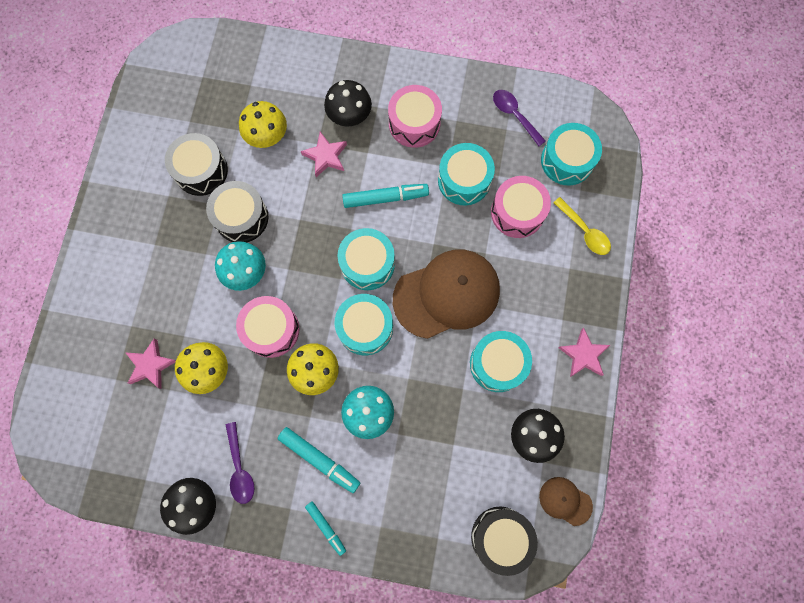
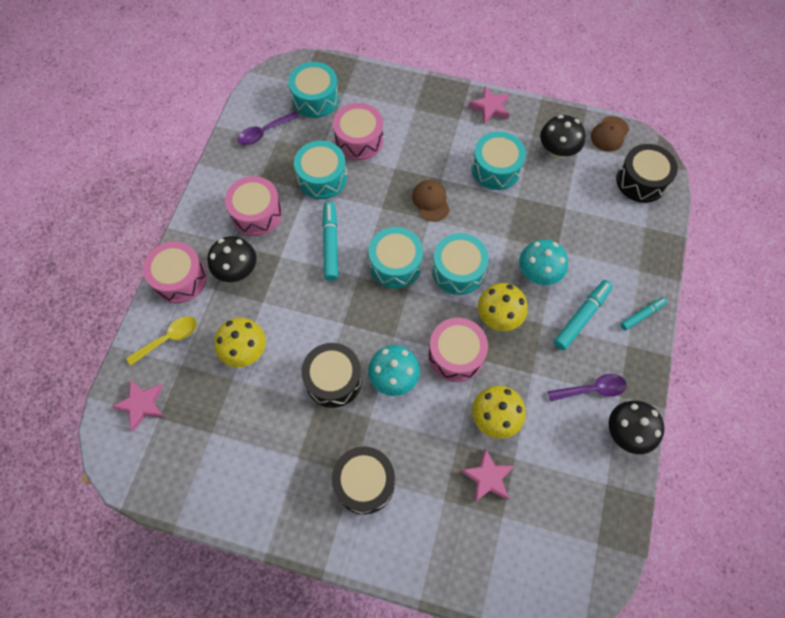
camera: 85 degrees left, 10 degrees down
(201, 171) = (274, 420): black drum -> black drum (364, 483)
(325, 156) = (278, 294): pink star -> pink star (141, 404)
(336, 67) = (180, 279): none -> pink drum
(447, 294) = (431, 201): brown cap -> brown cap, size x0.46
(584, 231) = (382, 94): yellow spoon -> yellow spoon (169, 339)

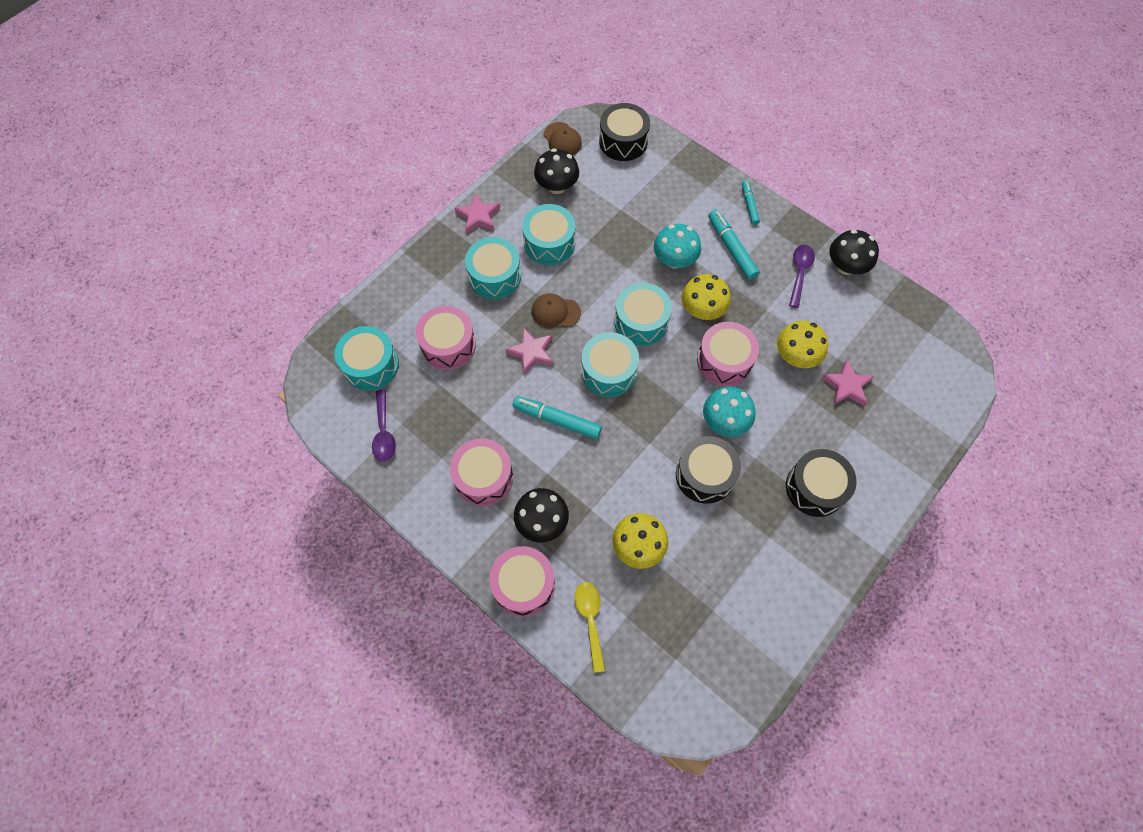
camera: 65 degrees left, 0 degrees up
(141, 404) = (654, 673): pink star -> pink star (531, 352)
(322, 178) = (474, 397): turquoise drum -> turquoise drum (495, 276)

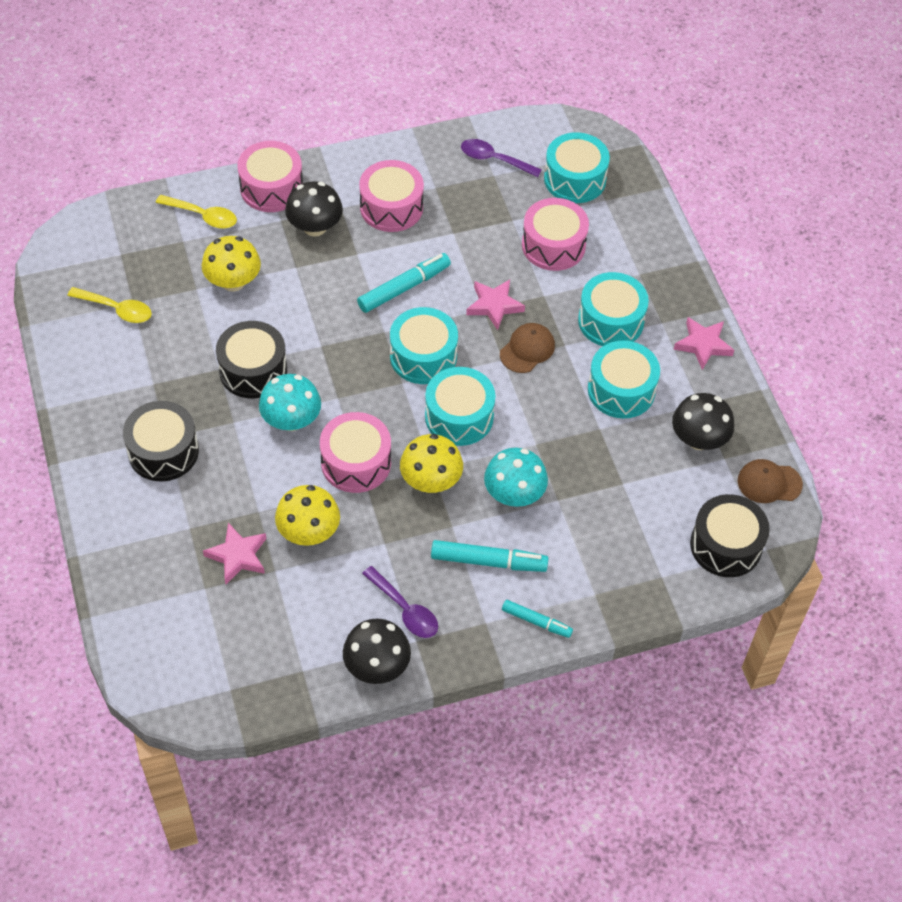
camera: 120 degrees right, 10 degrees down
(728, 618) = (117, 309): none -> yellow spoon

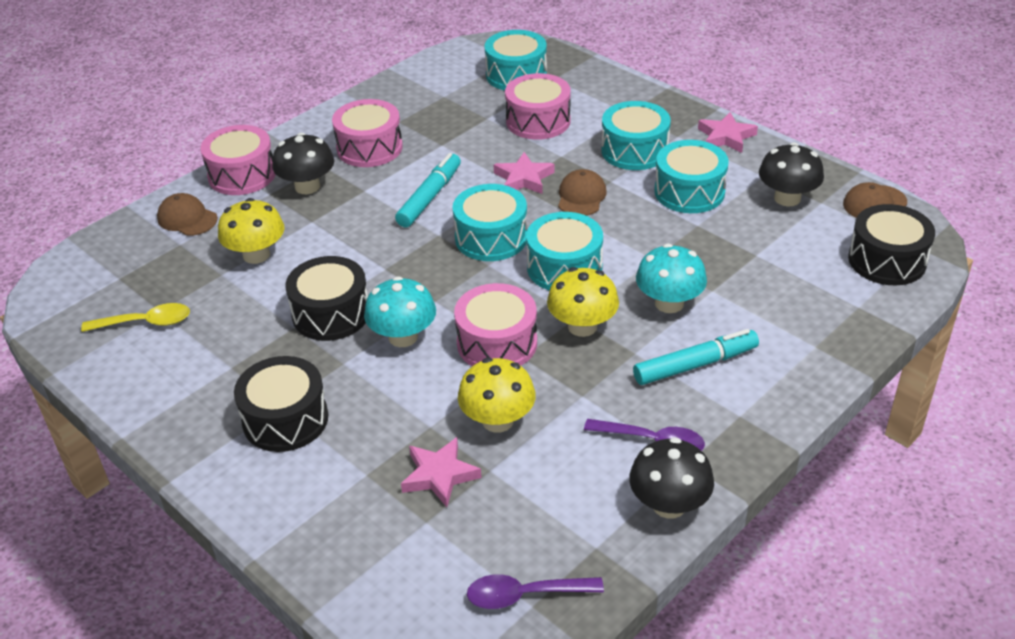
camera: 25 degrees left, 15 degrees down
(203, 216) = (187, 218): yellow spoon -> brown cap
(494, 159) = (435, 86): purple spoon -> purple spoon (524, 595)
(536, 621) = (785, 392): turquoise marker -> none

